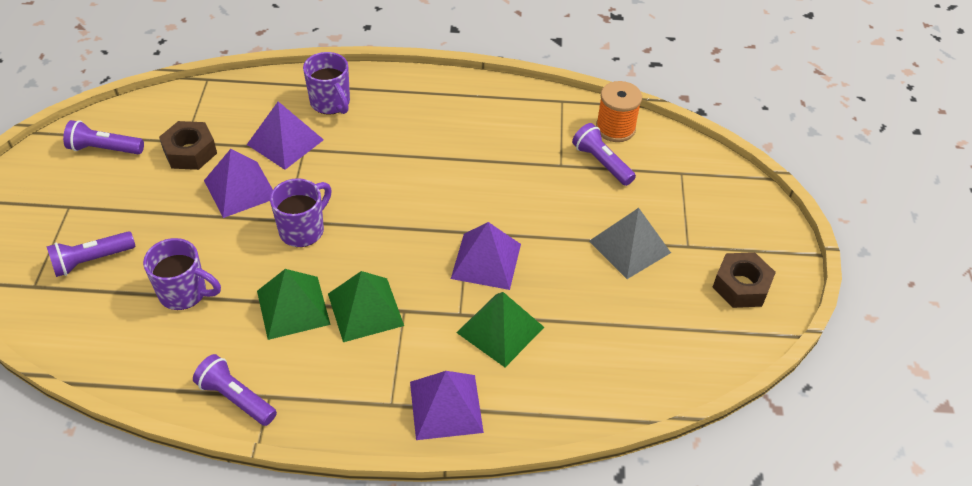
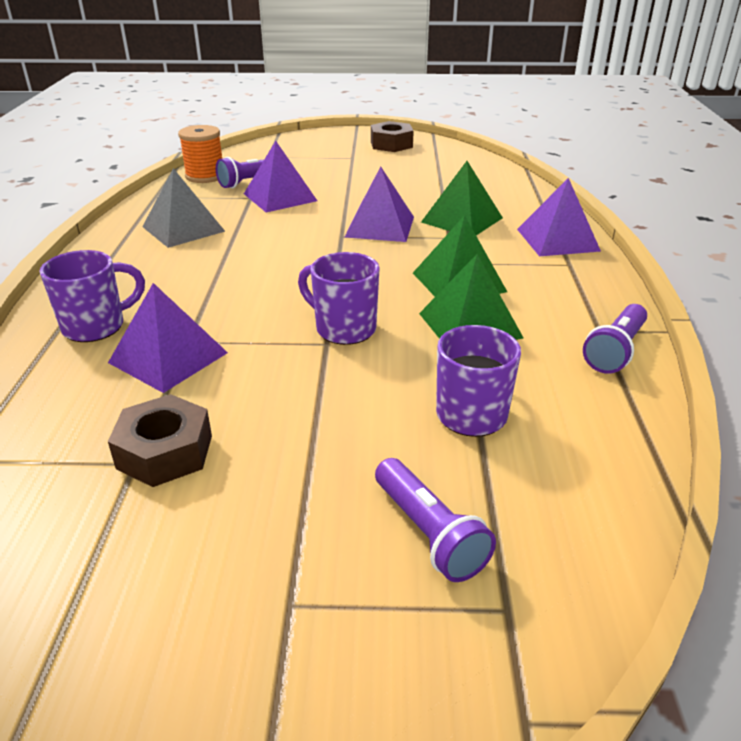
camera: 90 degrees left, 15 degrees down
(104, 149) = (122, 580): purple flashlight -> none
(240, 189) = (263, 387): purple pyramid -> purple pyramid (280, 197)
(630, 246) = (355, 174): grey pyramid -> grey pyramid (183, 229)

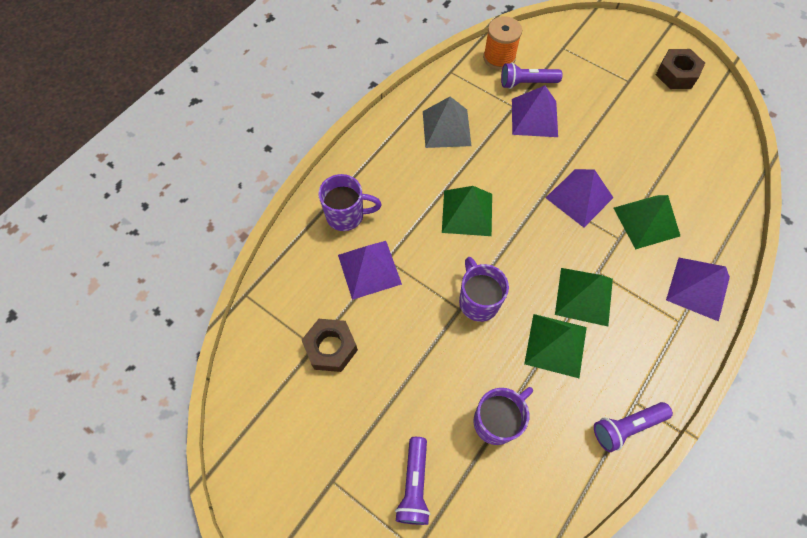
camera: 35 degrees right, 30 degrees up
(264, 273) = (467, 213): none -> green pyramid

